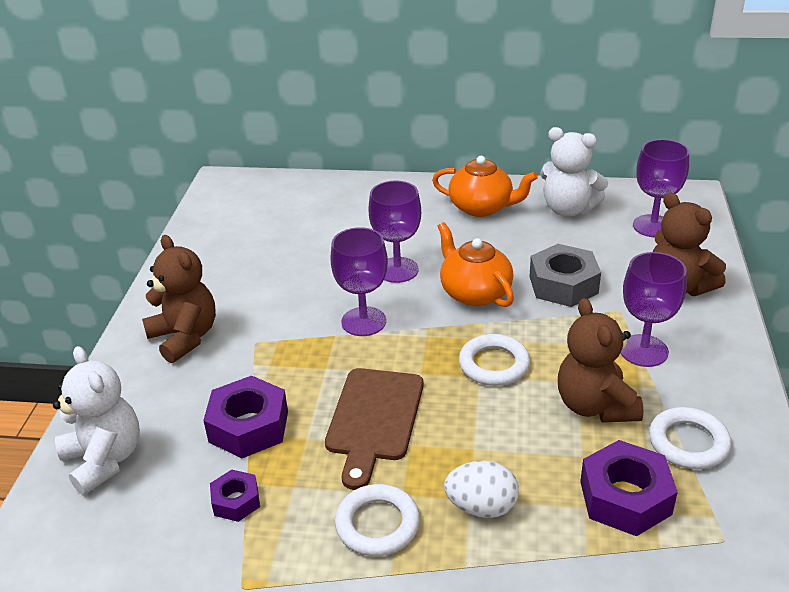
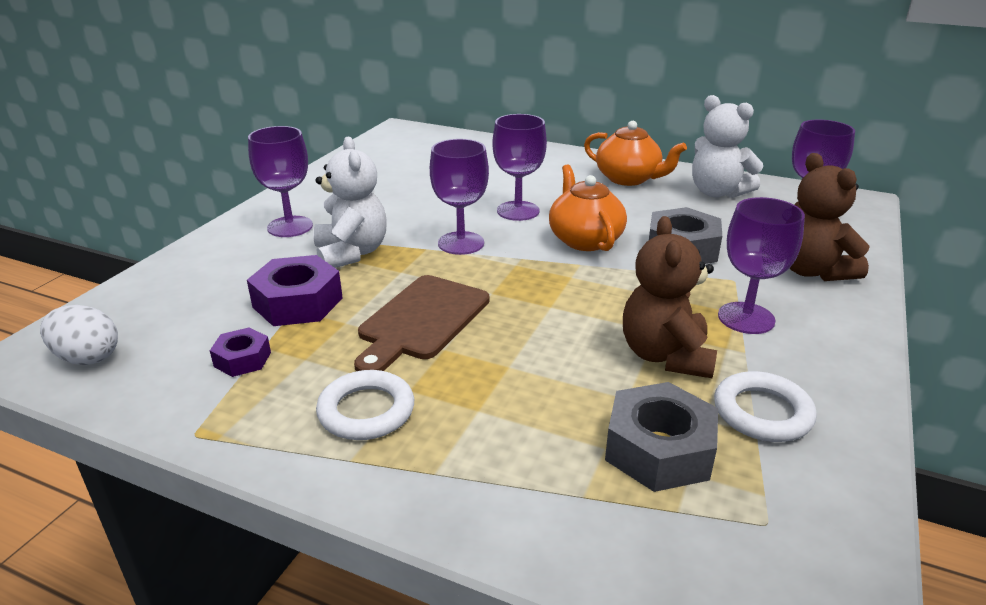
camera: 15 degrees right, 5 degrees down
(104, 459) = (152, 302): white teddy bear -> white teddy bear (351, 253)
(185, 337) = (290, 227): brown teddy bear -> purple goblet
(481, 507) = (487, 420): white egg -> white egg (87, 357)
(494, 364) = (572, 299): white ring -> none
(625, 497) = (658, 449): purple nut -> grey nut

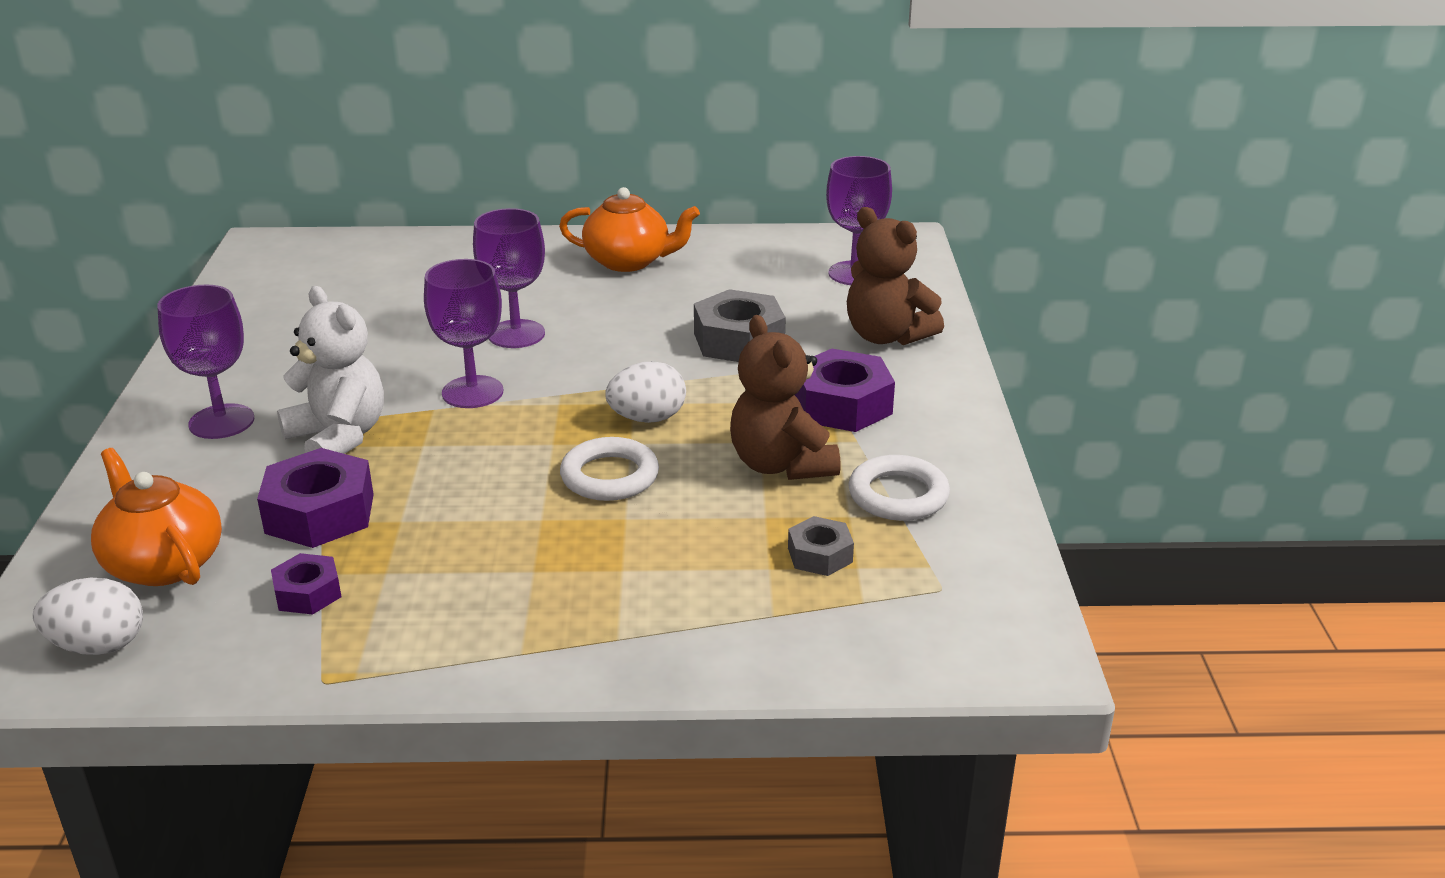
camera: 25 degrees left, 0 degrees up
(366, 411) = (502, 604): white ring -> white ring (610, 476)
(421, 321) = (491, 495): brown cutting board -> none
(575, 291) = (647, 418): none -> white egg
(585, 240) = (622, 354): orange teapot -> orange teapot (164, 563)
(658, 449) = (820, 555): grey nut -> grey nut, size x0.57
(717, 192) = (744, 259): white teddy bear -> none
(746, 318) = (842, 405): purple goblet -> purple nut

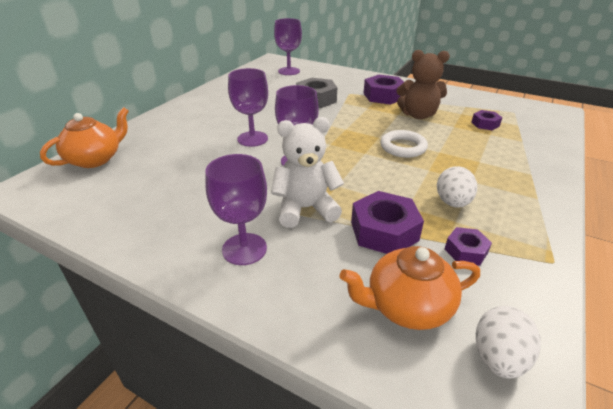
camera: 60 degrees left, 5 degrees up
(629, 261) = (218, 101): orange teapot -> orange teapot (96, 159)
(647, 418) = (361, 129): white egg -> white egg (452, 202)
(820, 555) = (485, 124): grey nut -> purple nut
(886, 336) = (341, 78): brown teddy bear -> none
(898, 495) = (452, 103): white ring -> none

